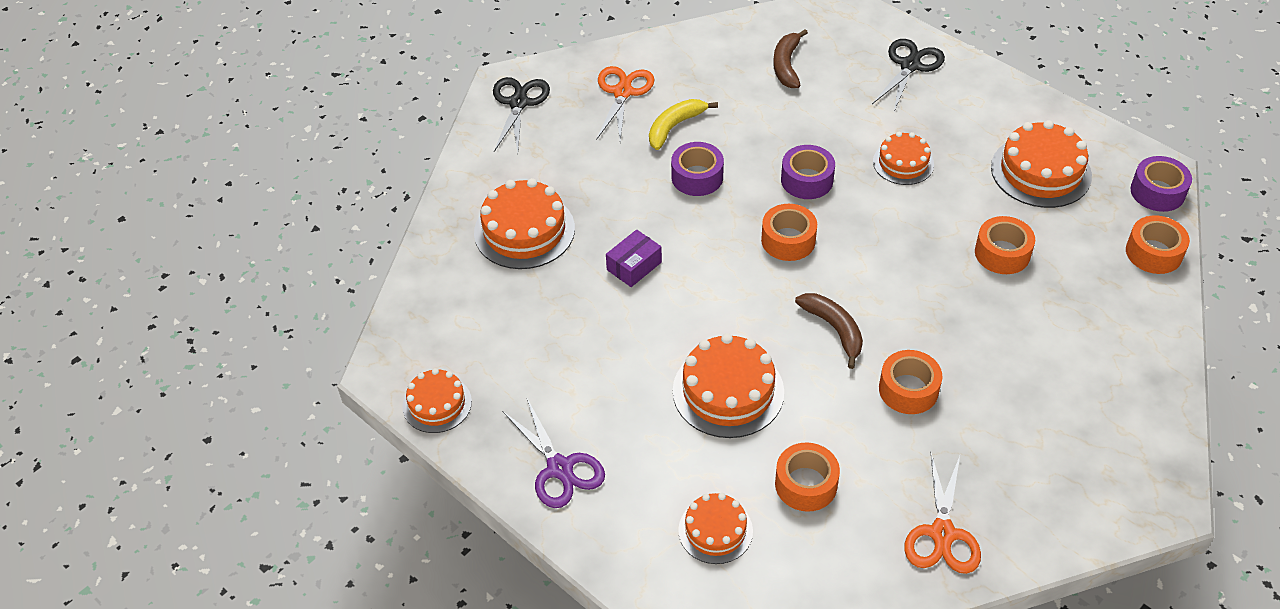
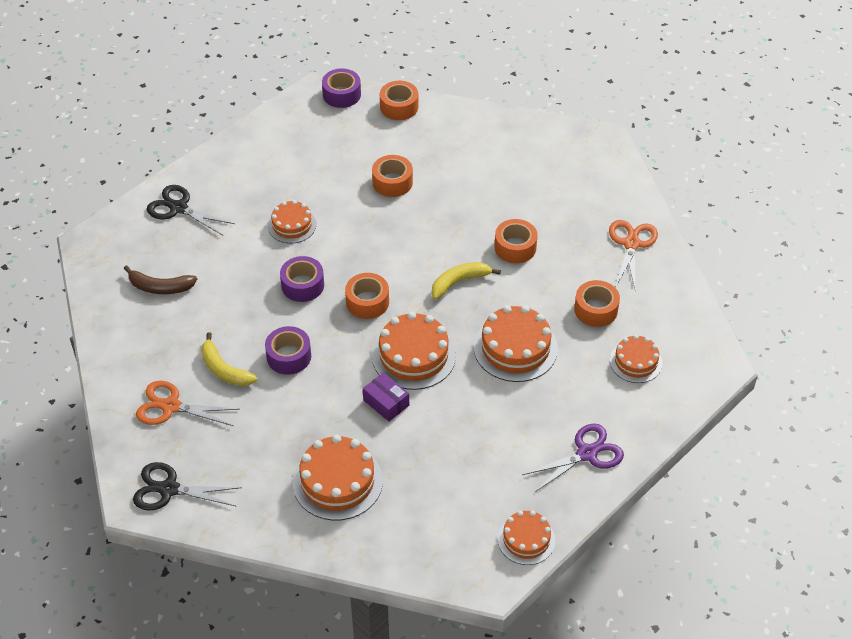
camera: 90 degrees left, 0 degrees up
(834, 329) = (459, 282): brown banana -> yellow banana
(942, 534) = (631, 244): orange scissors -> orange scissors turned 90 degrees counterclockwise
(1040, 171) = (313, 150): orange cake -> orange cake (413, 355)

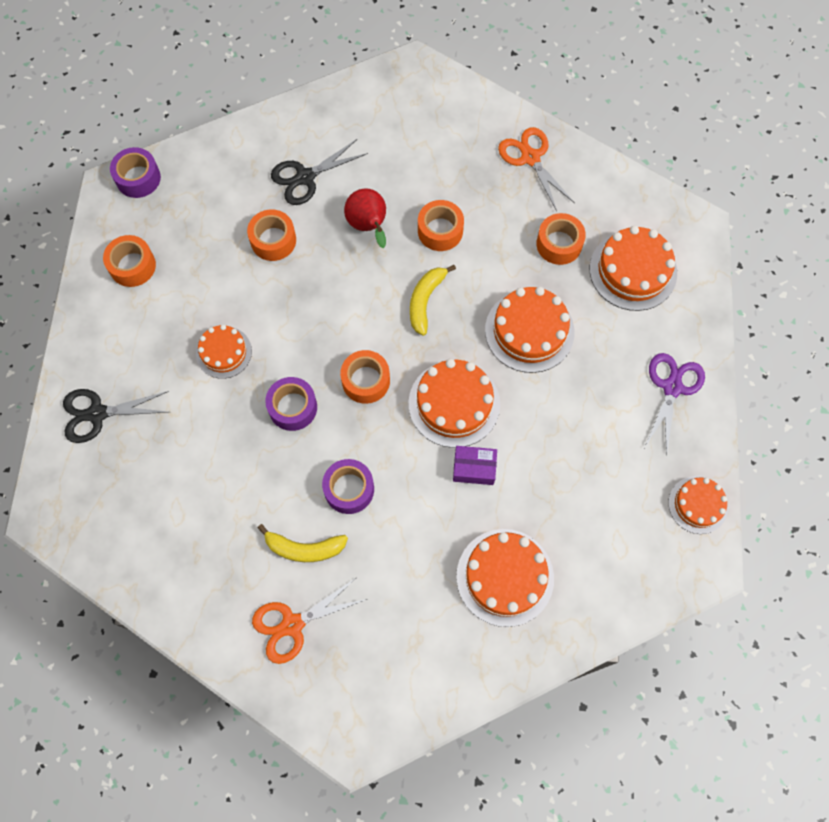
camera: 40 degrees left, 20 degrees up
(160, 287) = (162, 511): brown banana -> none
(169, 489) = (371, 707): black scissors -> black scissors (305, 177)
(399, 107) = (205, 155): orange tape -> orange tape (132, 266)
(467, 214) = (368, 226): none -> red pear
(636, 362) = (633, 271): orange cake -> orange cake, size x1.61

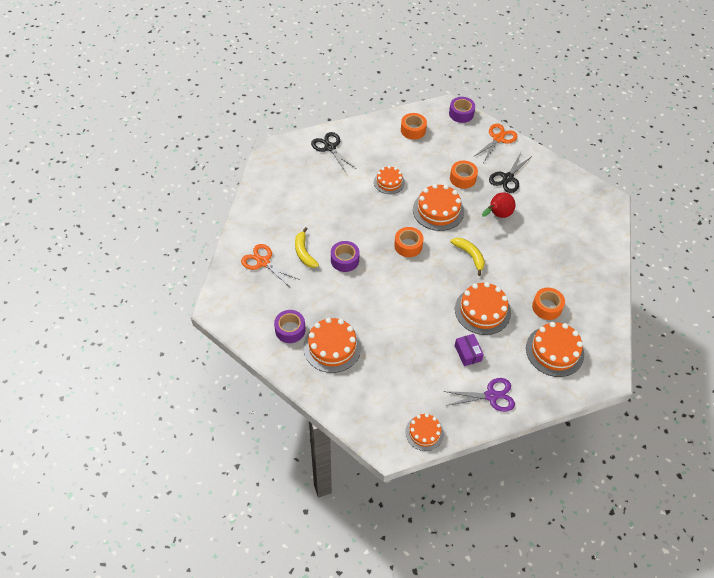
camera: 65 degrees right, 15 degrees down
(293, 407) = (375, 220): purple tape -> purple tape (290, 330)
(305, 177) = (508, 178): black scissors -> black scissors turned 90 degrees counterclockwise
(425, 301) = (470, 255): yellow banana -> yellow banana turned 60 degrees clockwise
(440, 231) = (516, 247): orange tape -> none
(454, 403) = (418, 289): orange cake -> orange cake (438, 210)
(474, 468) = (386, 311): purple box -> purple box (468, 353)
(530, 158) = (593, 274): orange scissors -> orange scissors (498, 138)

